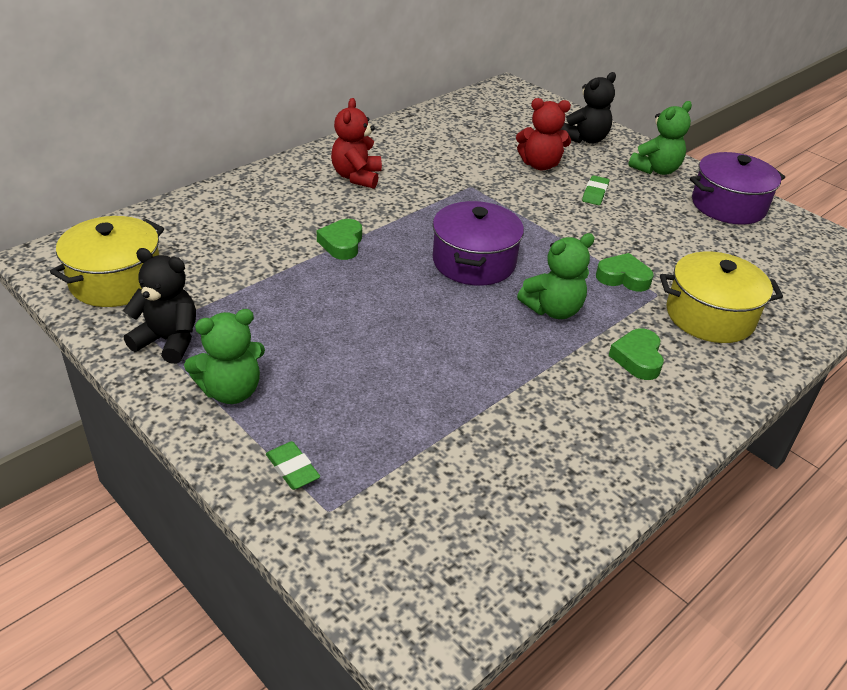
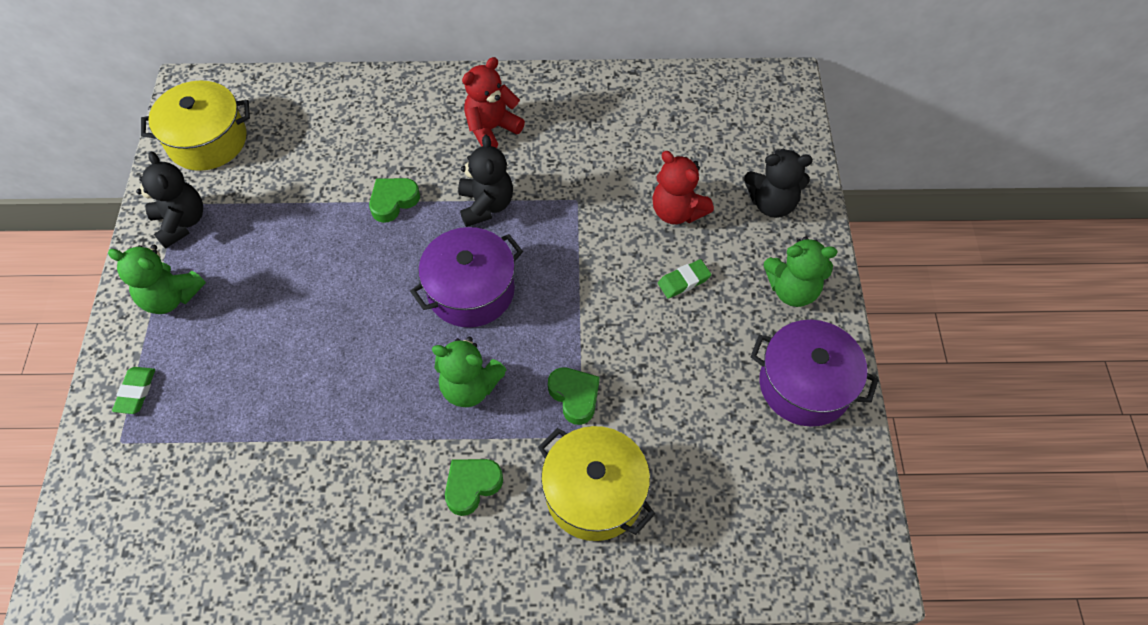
camera: 45 degrees right, 20 degrees up
(414, 215) = (486, 205): none -> black teddy bear

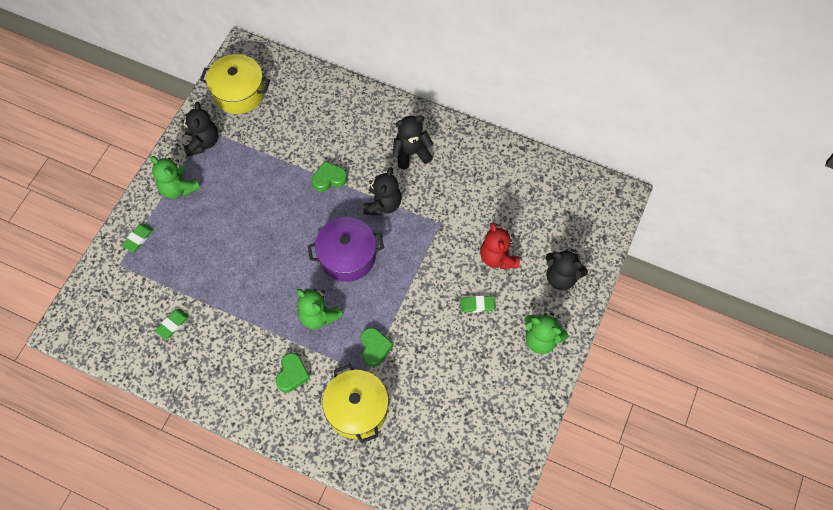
camera: 25 degrees right, 5 degrees up
(248, 494) = (172, 324): none -> green eraser
(472, 486) = (292, 374): green heart -> green heart turned 120 degrees clockwise
(491, 129) = (411, 153): red teddy bear -> black teddy bear
(805, 385) = (514, 402): purple pot -> none

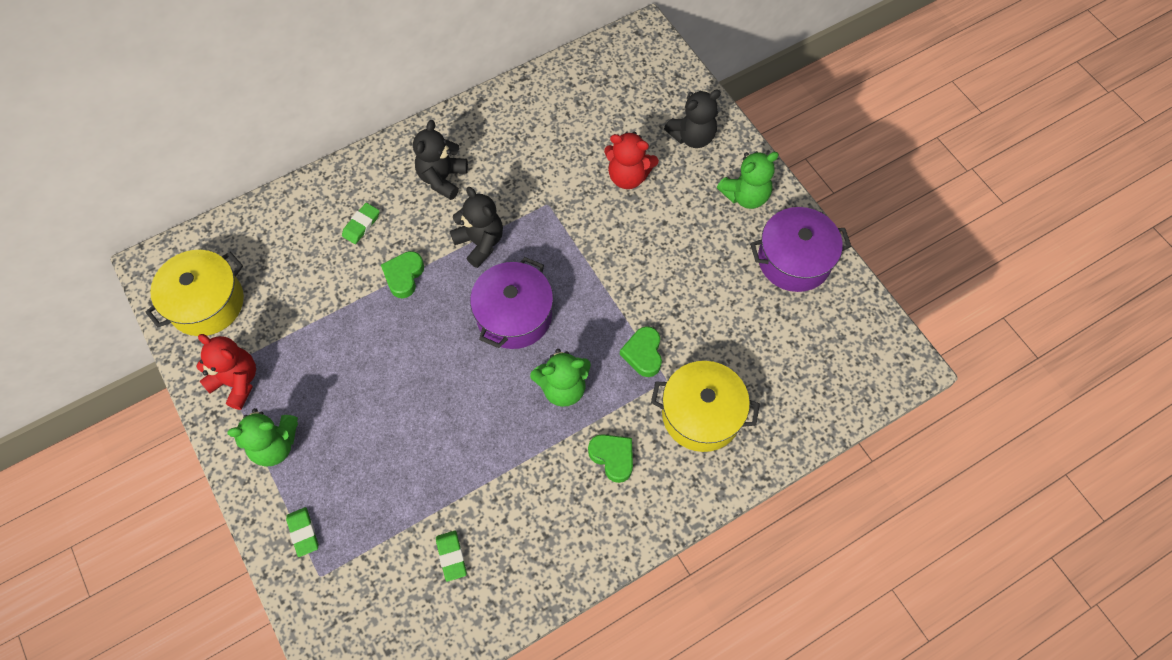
camera: 55 degrees left, 0 degrees up
(202, 142) = (237, 382): black teddy bear -> red teddy bear
(375, 348) = (643, 354): green heart -> green heart turned 120 degrees counterclockwise
(477, 305) = (666, 228): green eraser -> green eraser (361, 225)
(514, 401) = (794, 260): none -> purple pot

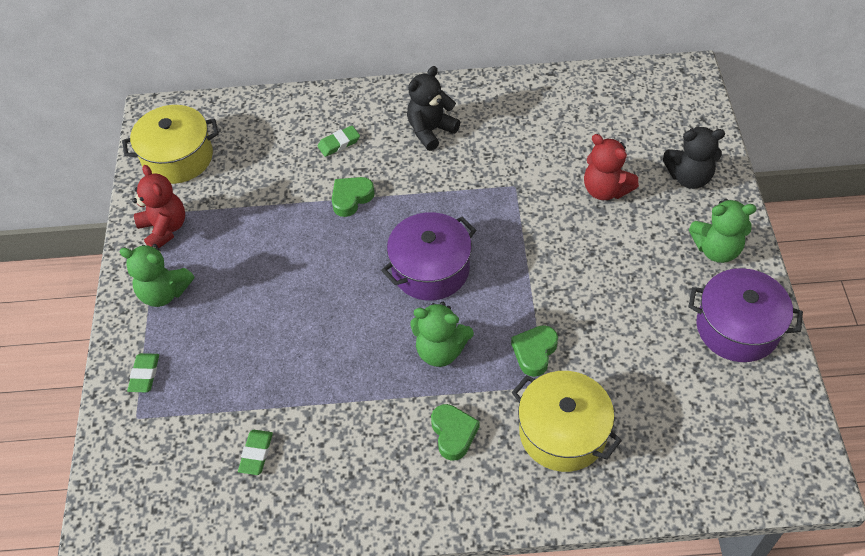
camera: 30 degrees right, 10 degrees down
(480, 242) = (434, 196): black teddy bear -> none

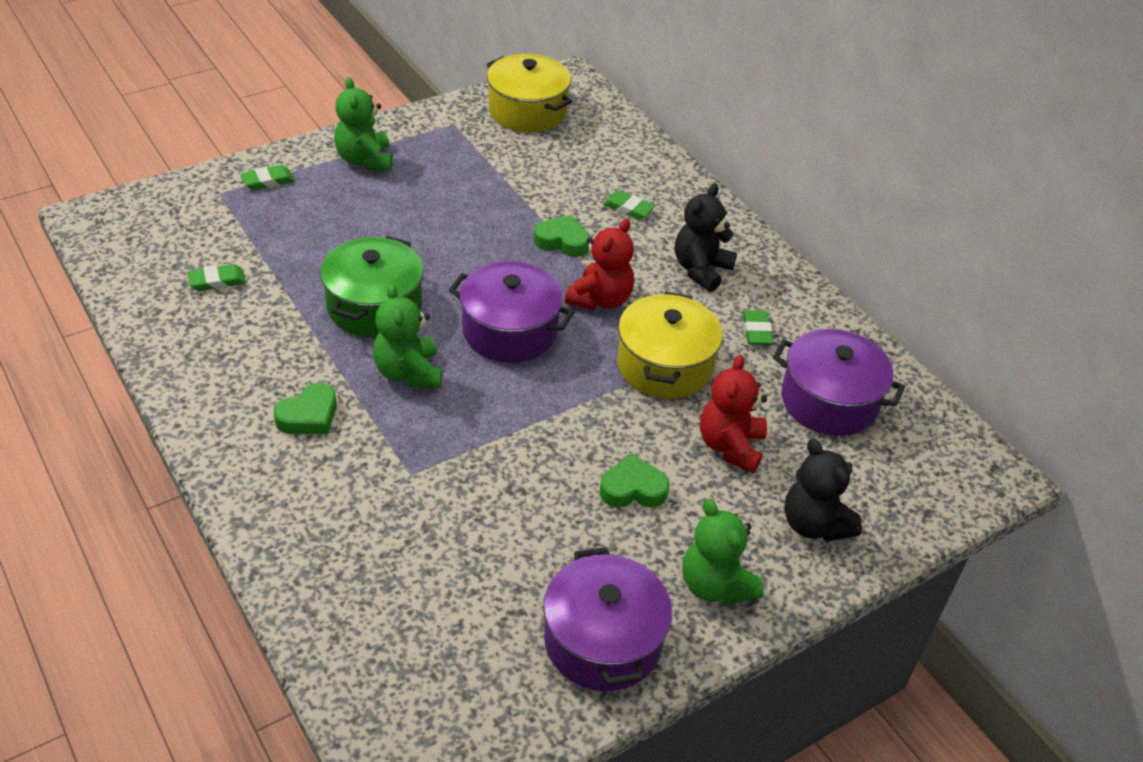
camera: 55 degrees right, 10 degrees down
(164, 229) = (437, 134): red teddy bear -> red teddy bear (600, 299)
(354, 348) = (374, 306): none -> green pot
(430, 130) = (701, 270): black teddy bear -> black teddy bear turned 75 degrees counterclockwise
(508, 128) = (756, 331): none -> green eraser
(534, 352) = (450, 451): green heart -> green heart (633, 489)
(562, 432) = (355, 508): yellow pot -> yellow pot (664, 365)
(591, 121) = (829, 401): none -> purple pot

